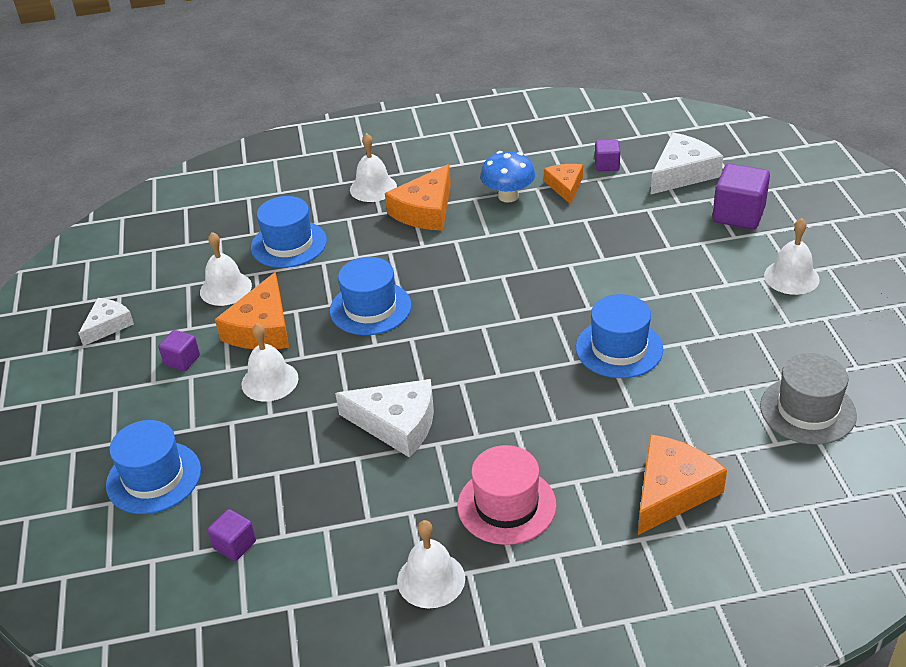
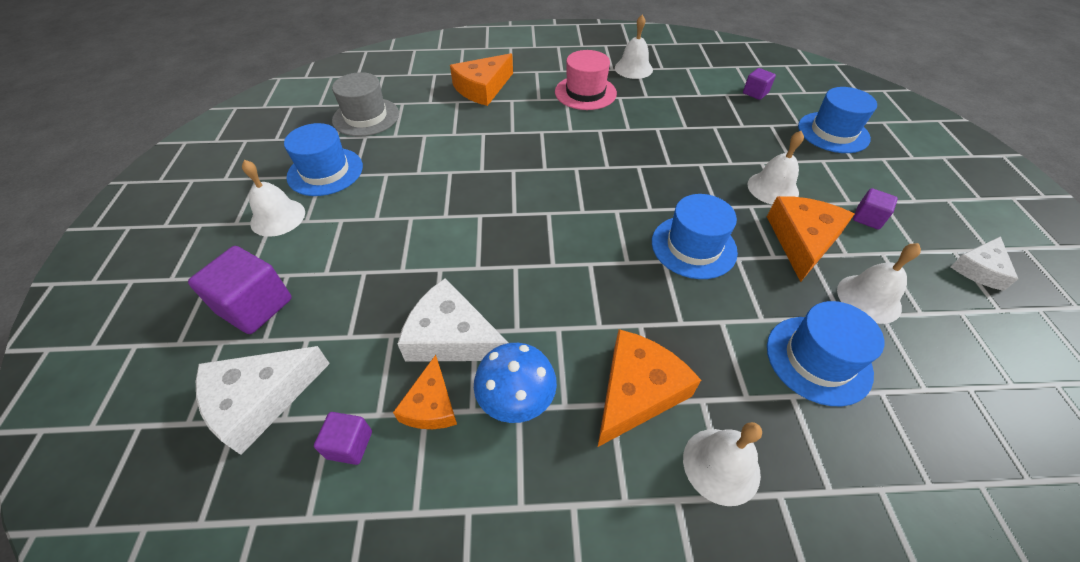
camera: 175 degrees left, 10 degrees up
(397, 424) = (658, 143): white cheese -> white cheese (451, 337)
(619, 348) = (471, 175): blue hat -> blue hat (325, 171)

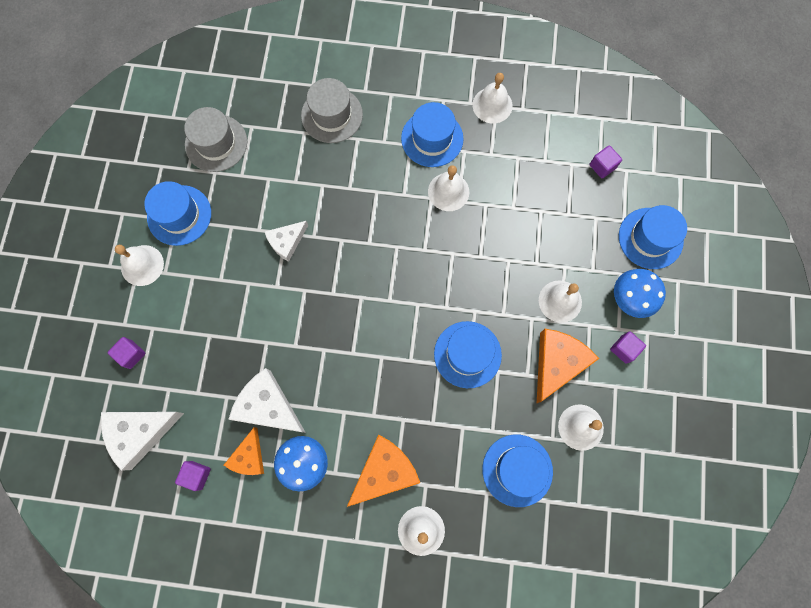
camera: 10 degrees right, 25 degrees up
(255, 306) = (131, 354): purple cube -> purple cube, size x0.55
(482, 88) = (332, 115): orange cheese -> grey hat
(585, 93) = (432, 138): pink hat -> blue hat
(615, 123) = (448, 191): none -> white bell
(845, 177) = (630, 298): none -> blue mushroom
(979, 269) = (683, 416): white cheese -> white cheese (286, 242)

